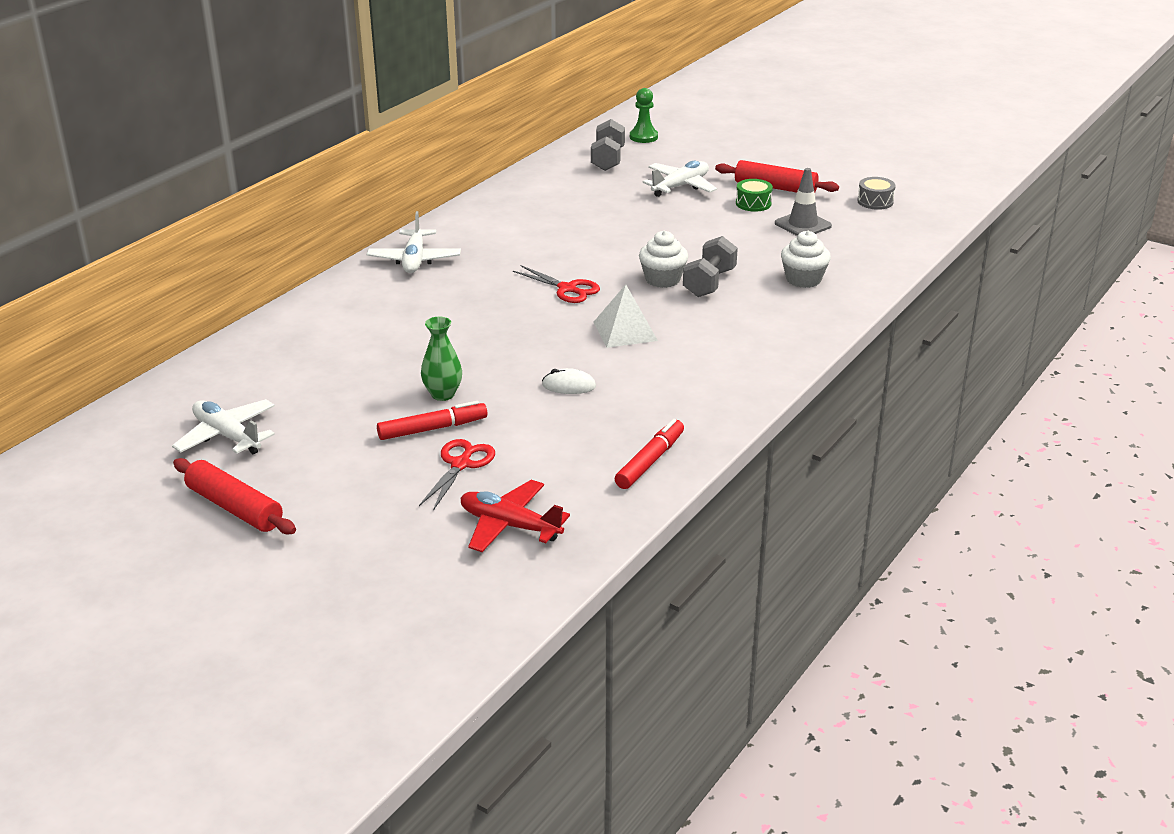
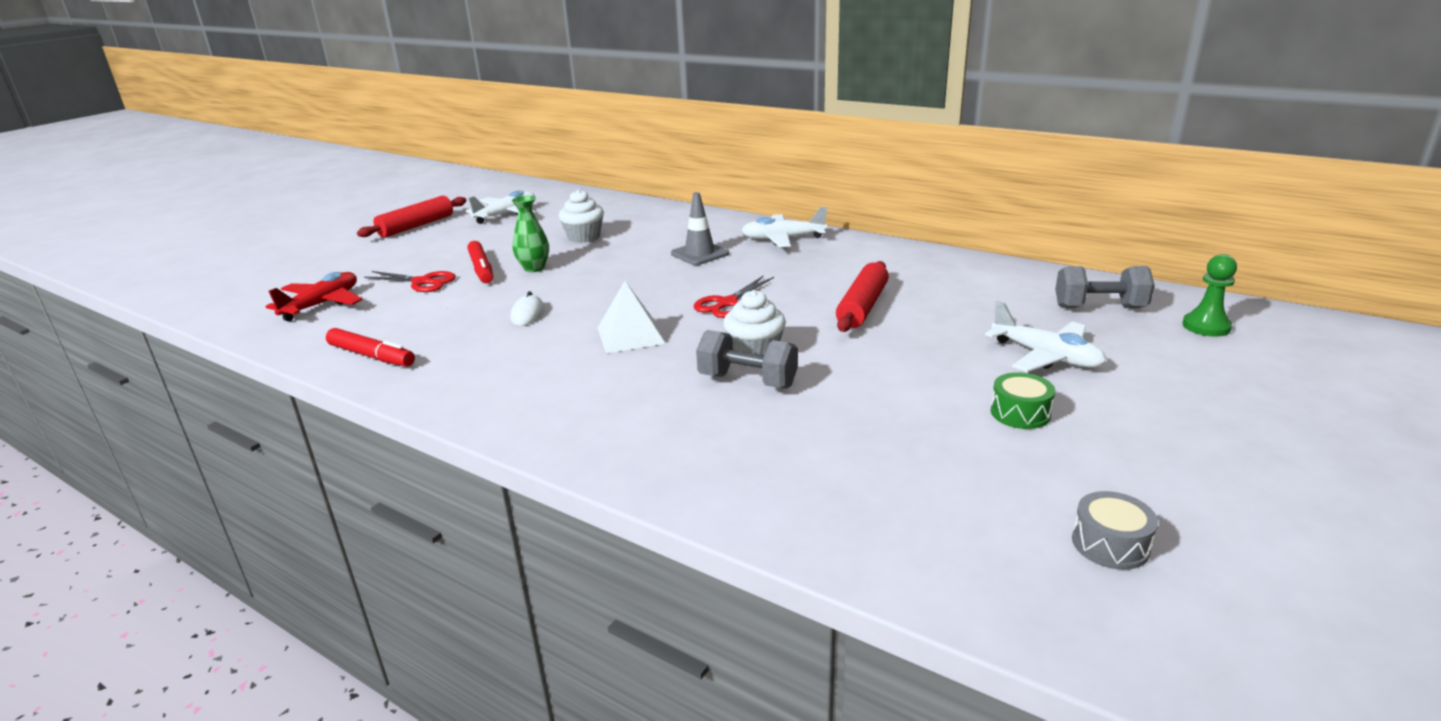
camera: 90 degrees right, 5 degrees down
(775, 187) = (1098, 433): red rolling pin -> red rolling pin (862, 307)
(803, 225) = (961, 457): grey traffic cone -> grey traffic cone (699, 254)
(803, 279) = (765, 453): white cupcake -> white cupcake (584, 237)

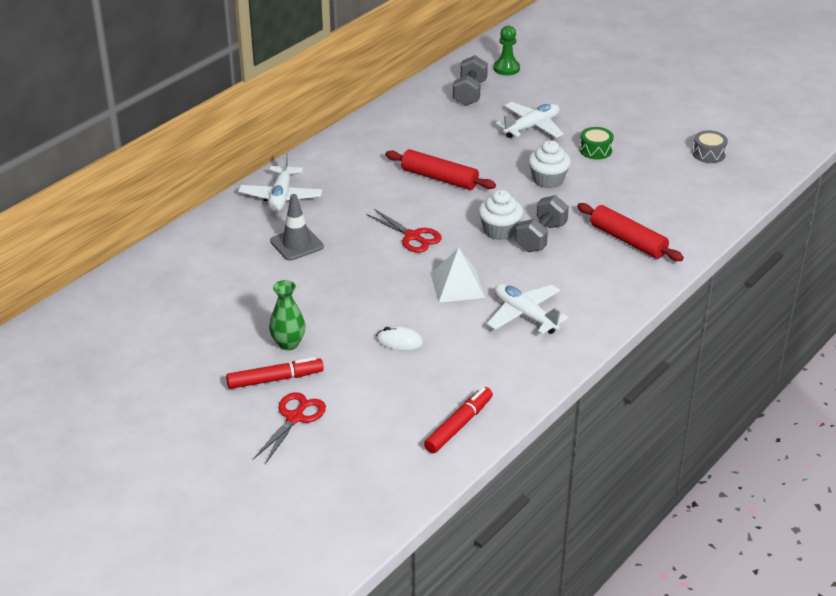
camera: 85 degrees left, 10 degrees up
(322, 304) = (328, 483): red plane -> none
(416, 226) = (99, 449): red rolling pin -> red rolling pin (628, 240)
(506, 215) = (99, 375): white plane -> white plane (524, 315)
(584, 237) = (212, 314): white cupcake -> white cupcake (548, 180)

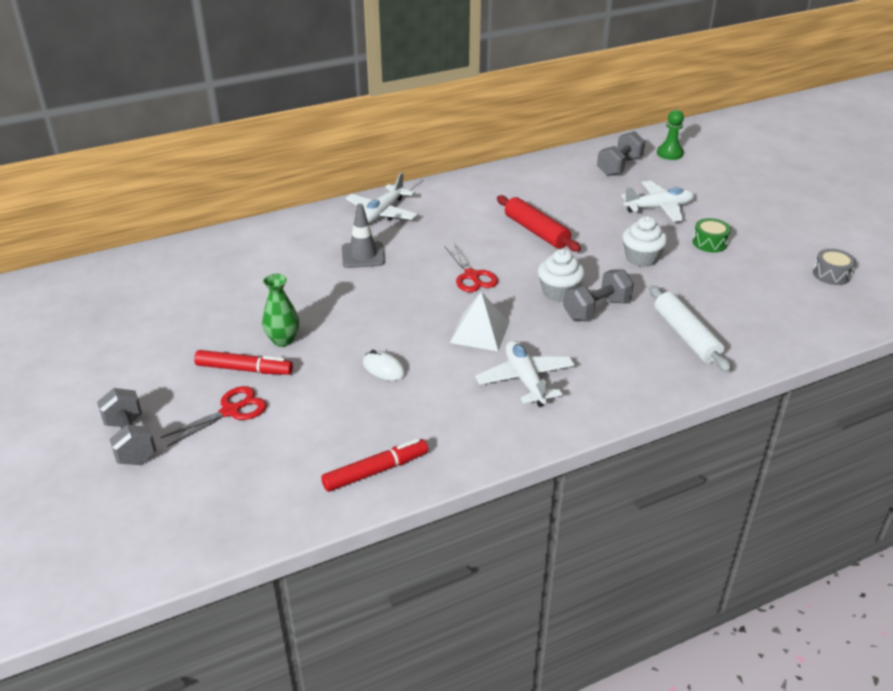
camera: 25 degrees right, 0 degrees up
(227, 471) = (130, 442): none -> grey dumbbell
(628, 240) = (686, 336): red rolling pin -> white rolling pin

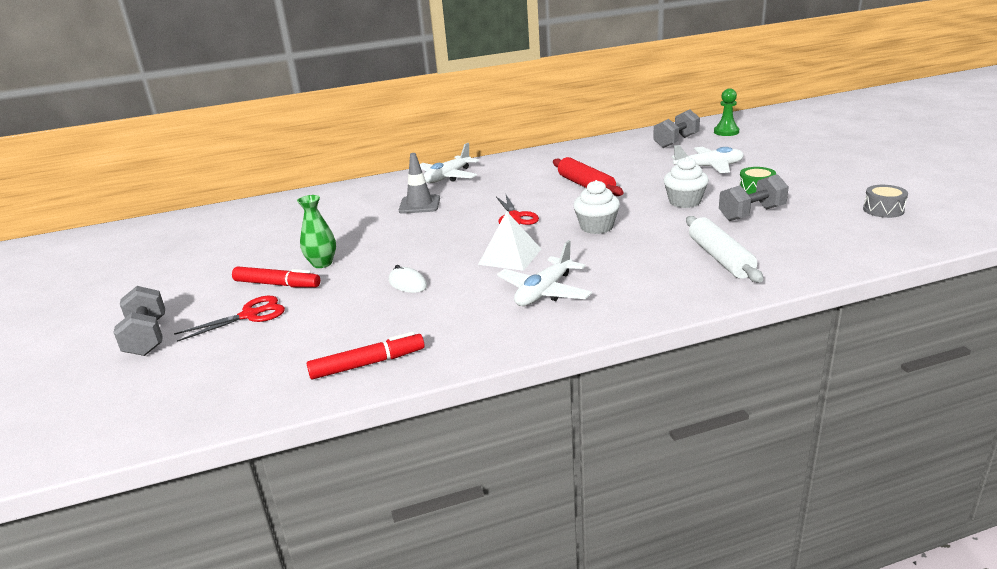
camera: 10 degrees right, 10 degrees down
(525, 380) = (544, 292): white plane -> white plane turned 135 degrees counterclockwise
(596, 309) = (631, 239): grey dumbbell -> grey dumbbell (751, 214)

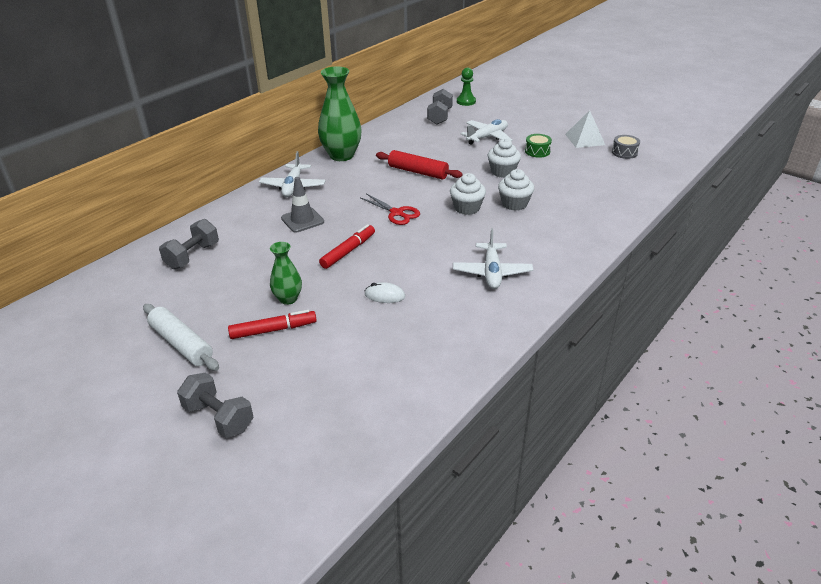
camera: 35 degrees left, 10 degrees up
(250, 315) = (288, 365): red scissors -> none
(368, 364) = (438, 370): red marker -> red marker (348, 251)
(510, 256) = (434, 249): white pyramid -> white pyramid (585, 139)
(526, 160) = (341, 155): none -> green vase
(658, 234) = (514, 204): none -> white cupcake
(720, 258) = (571, 213): white rolling pin -> white rolling pin (181, 344)
(751, 214) = (554, 172): grey dumbbell -> grey dumbbell (192, 256)

